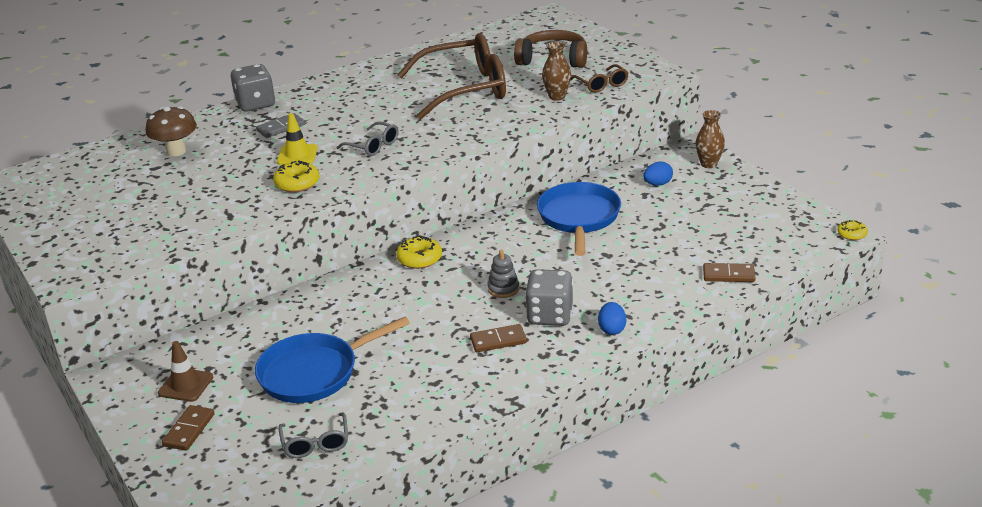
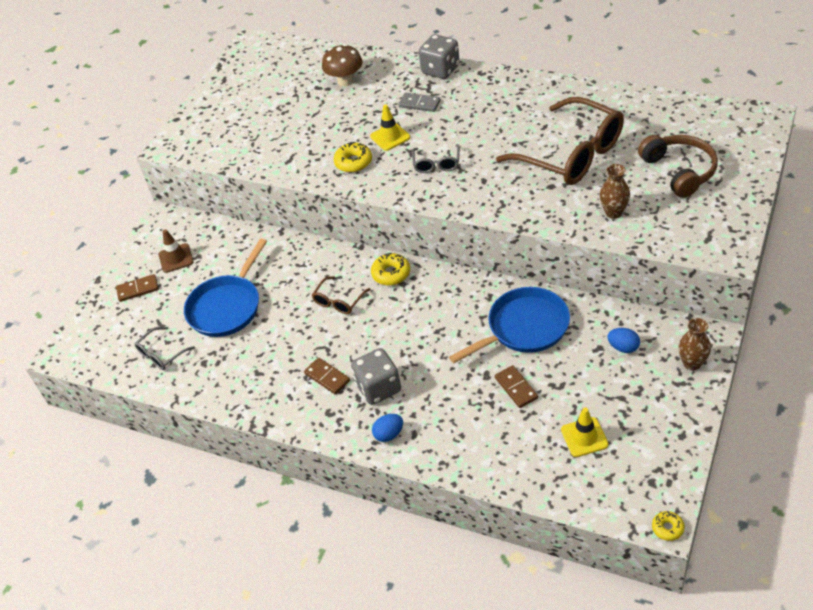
camera: 60 degrees right, 15 degrees up
(314, 372) = (227, 307): blue pan -> blue pan turned 90 degrees counterclockwise
(503, 289) = (391, 342): grey stacking toy -> none
(602, 85) = (664, 227): brown glasses -> brown glasses (339, 301)
(727, 235) = (584, 437): none -> yellow traffic cone
(728, 275) = (522, 469): brown domino -> brown domino (516, 388)

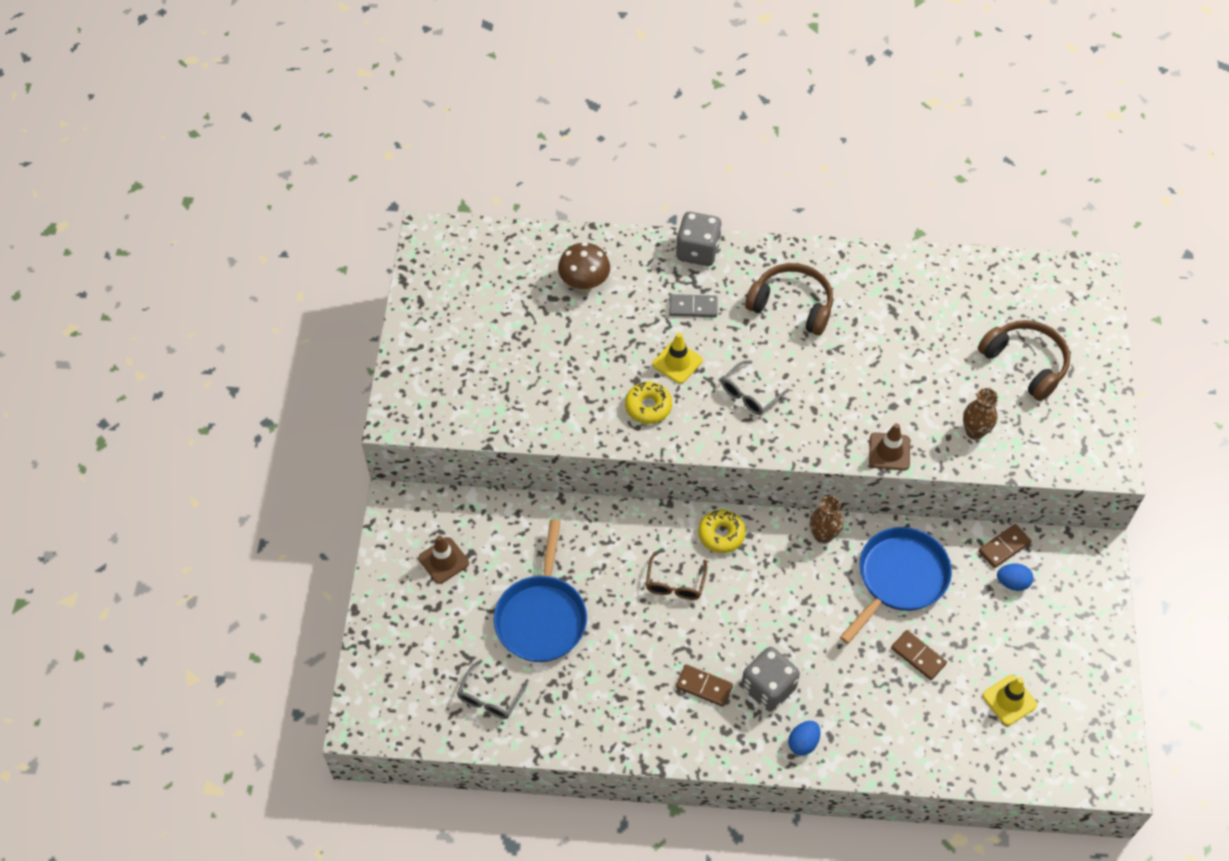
camera: 25 degrees left, 10 degrees up
(138, 289) = (415, 614): brown domino -> brown domino (1004, 547)
(436, 164) = (750, 394): grey glasses -> grey glasses turned 60 degrees clockwise
(498, 111) = (792, 305): none -> brown headphones
(533, 217) = (889, 451): none -> brown traffic cone
(572, 155) = (900, 358): brown glasses -> none
(667, 528) = (1124, 785): yellow donut -> none
(692, 363) = (1088, 588): brown vase -> brown vase (823, 535)

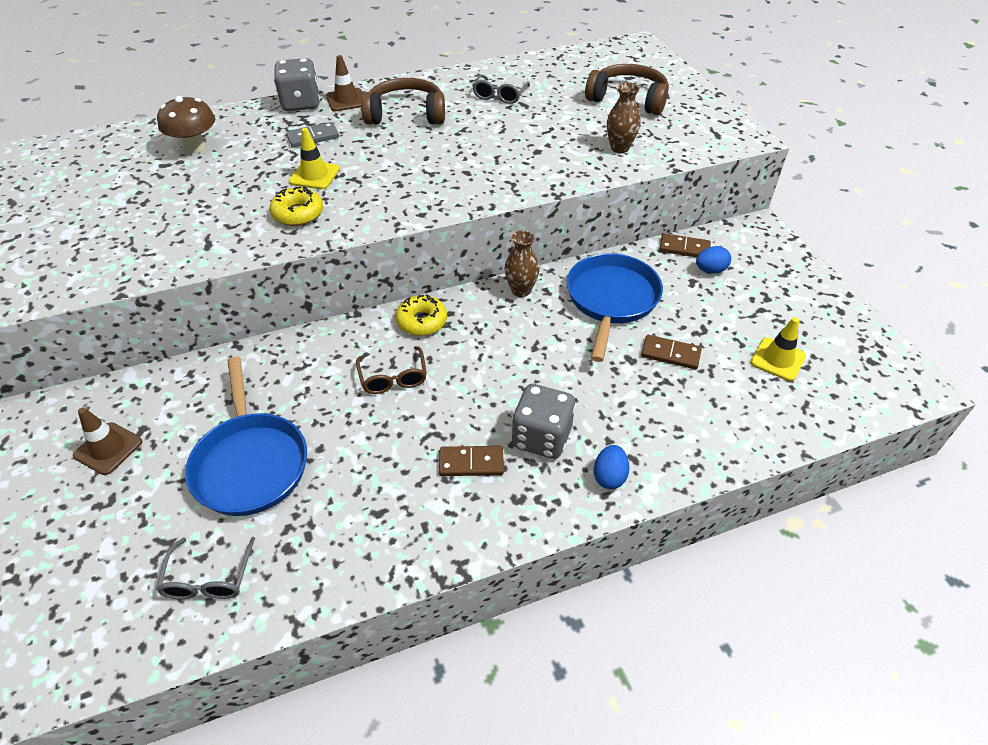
camera: 25 degrees left, 10 degrees down
(750, 394) = (399, 178): grey glasses -> grey glasses (499, 95)
(889, 451) = (555, 180): brown traffic cone -> brown traffic cone (346, 100)
(1004, 547) = (684, 248): brown domino -> brown domino turned 75 degrees clockwise

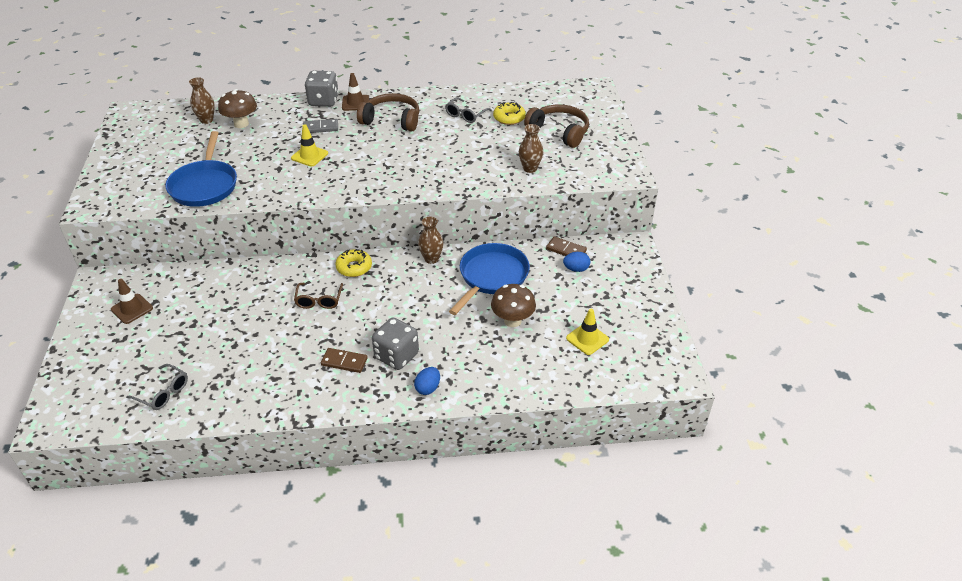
camera: 15 degrees right, 5 degrees down
(141, 150) = (206, 120): none -> brown vase
(208, 579) = (163, 393): grey glasses -> grey glasses turned 75 degrees counterclockwise
(250, 463) = (210, 334): blue pan -> blue pan (204, 185)
(298, 214) = (287, 180): yellow donut -> yellow donut (509, 118)
(670, 354) = (512, 321): brown domino -> brown mushroom

